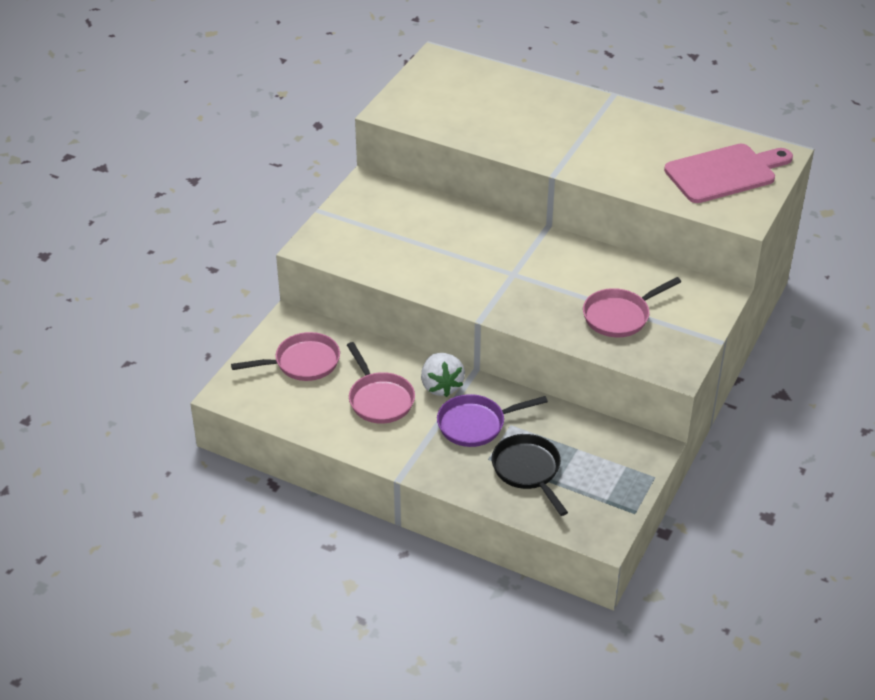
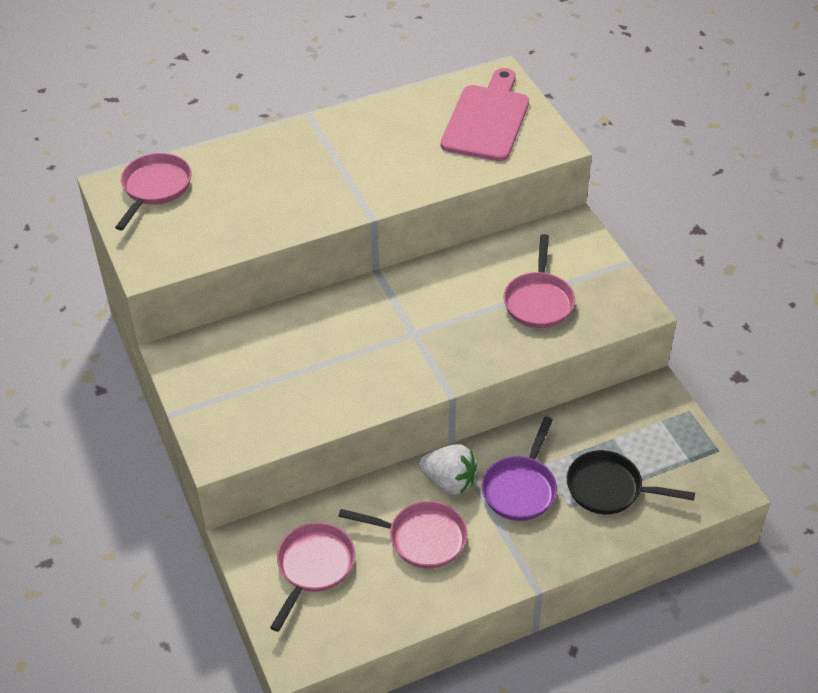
camera: 50 degrees left, 5 degrees up
(458, 74) = (155, 188): none -> pink pan

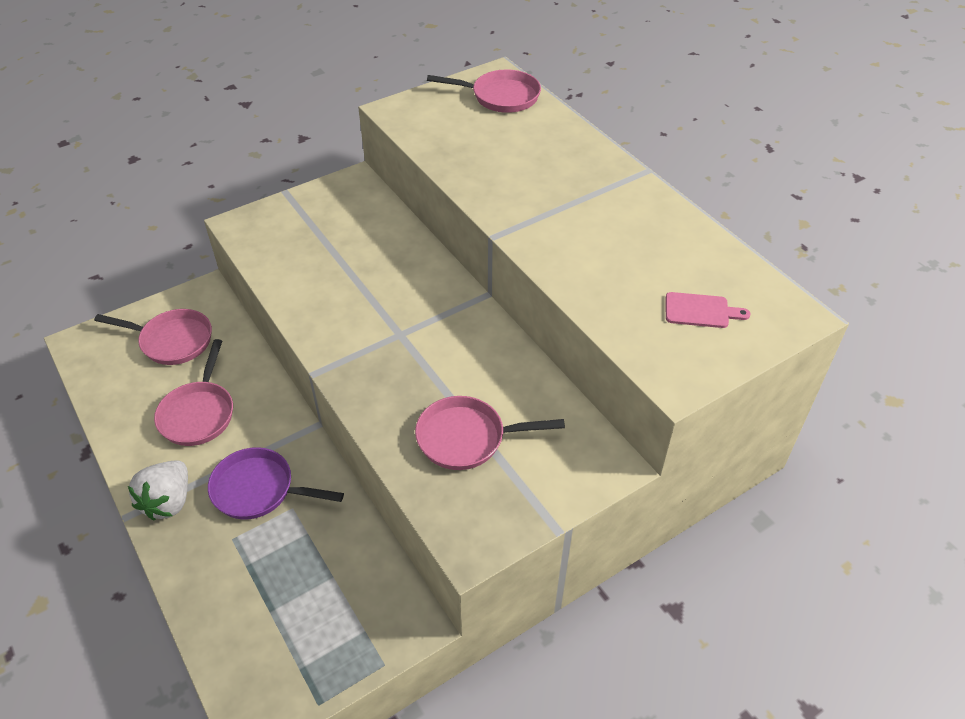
camera: 80 degrees right, 0 degrees up
(449, 481) = (268, 427): white strawberry -> white strawberry (168, 501)
(487, 119) = (700, 311): pink cutting board -> pink cutting board, size x0.46
(609, 488) = (257, 577): black pan -> none

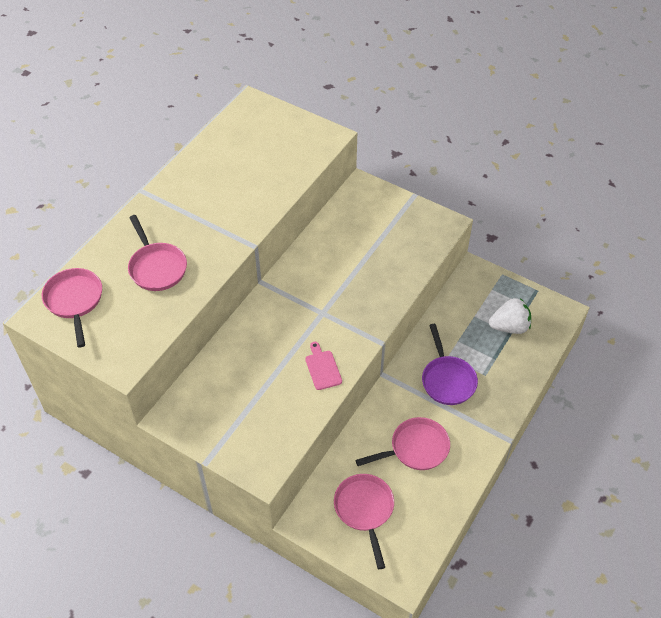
camera: 115 degrees left, 5 degrees up
(168, 501) = (485, 423): white strawberry -> white strawberry (509, 327)
(467, 438) = (382, 249): pink pan -> pink pan (157, 267)
(700, 311) = (270, 138): pink cutting board -> pink cutting board (322, 368)

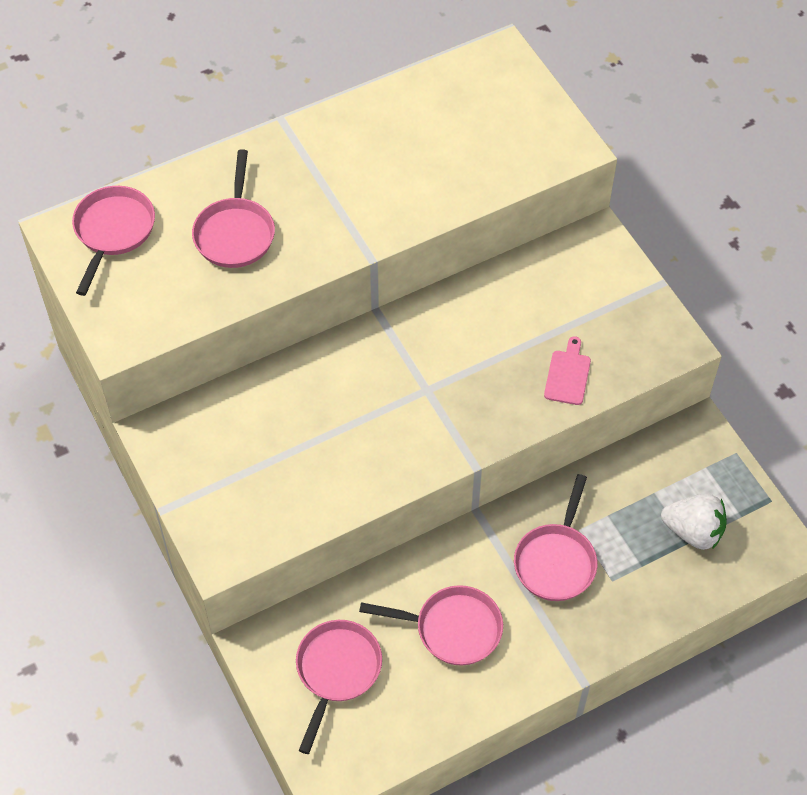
camera: 30 degrees right, 5 degrees up
(322, 368) = (378, 463): pink cutting board -> pink cutting board (568, 375)
(447, 380) = (556, 561): purple pan -> pink pan

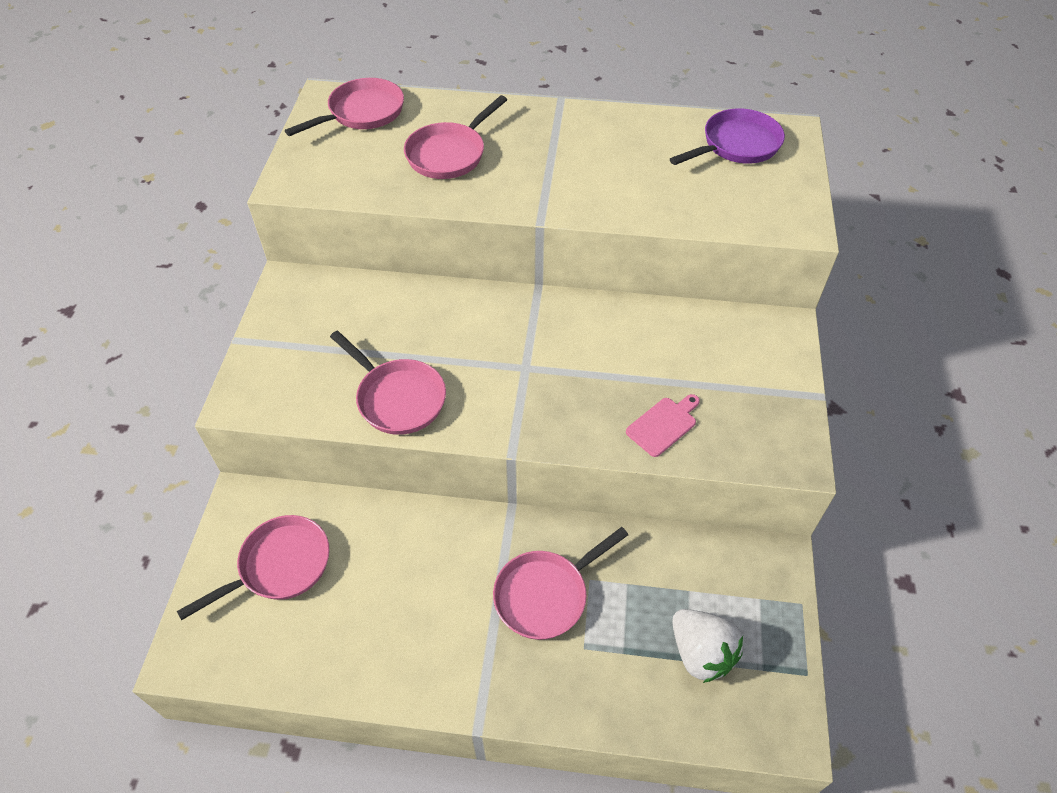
camera: 35 degrees right, 5 degrees down
(452, 629) = (404, 594): pink pan -> pink pan (397, 398)
(469, 93) = (736, 145): none -> purple pan

